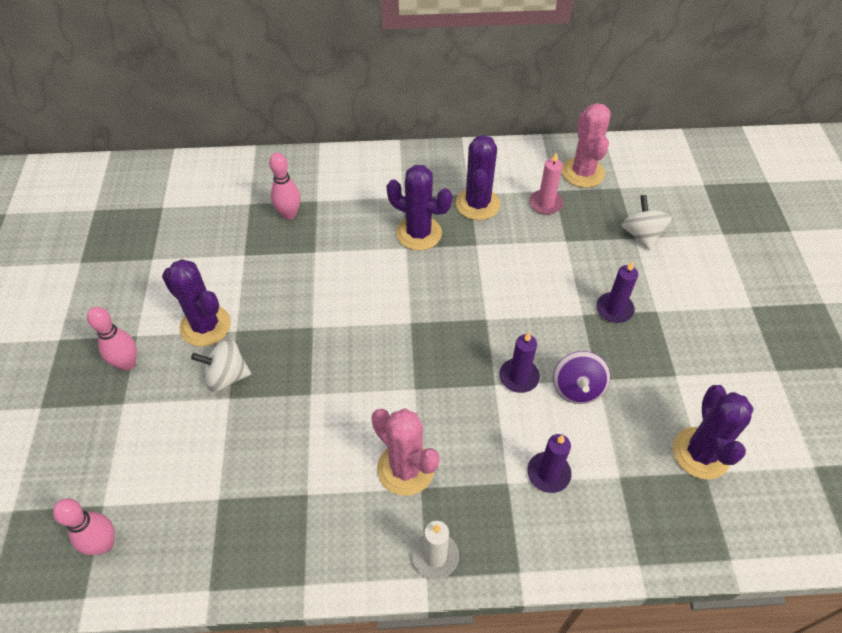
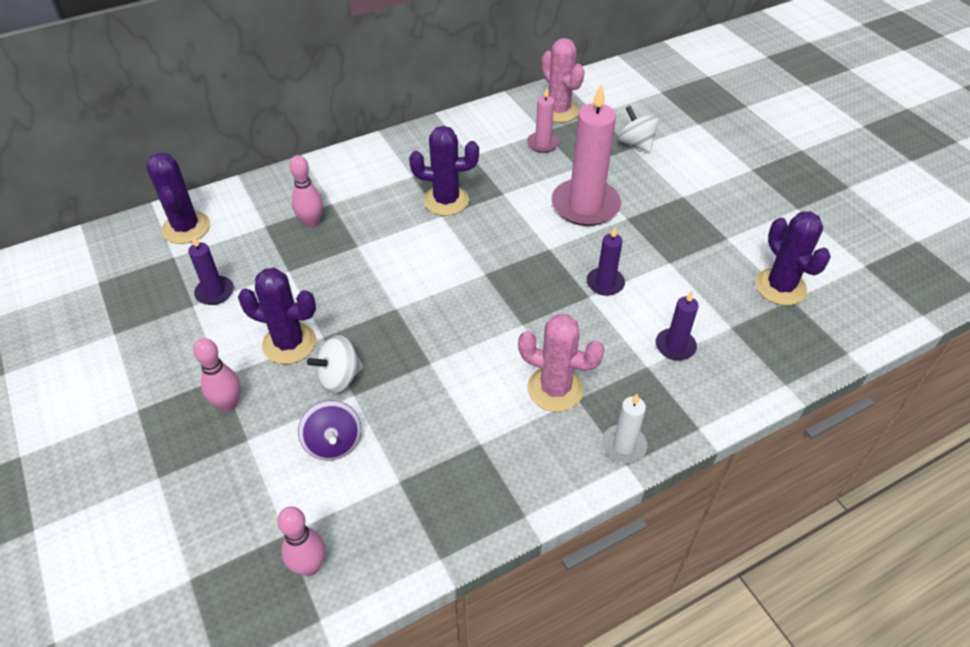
camera: 25 degrees left, 5 degrees down
(477, 204) = (484, 161): purple cactus -> purple cactus (186, 228)
(548, 285) = (585, 205): none -> pink candle
(577, 388) = (657, 275): purple spinning top -> purple spinning top (333, 443)
(614, 309) = (649, 206): purple candle -> purple candle (215, 292)

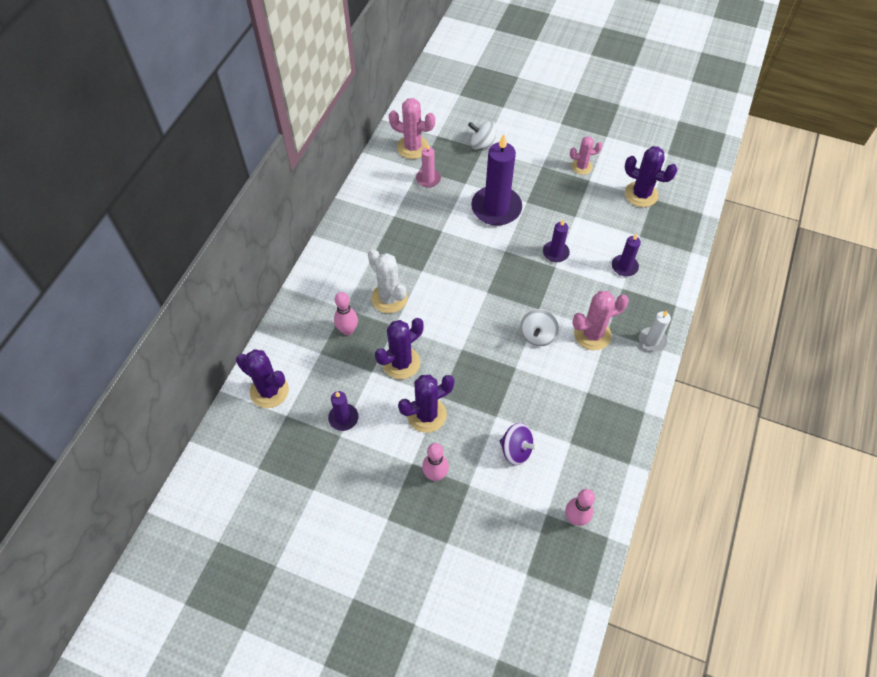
camera: 40 degrees left, 10 degrees up
(339, 378) = (478, 413): white spinning top -> white spinning top (537, 335)
(381, 220) = (389, 298): none -> white cactus
(446, 200) = (413, 258): purple cactus -> purple cactus (401, 362)
(585, 205) = (496, 208): pink candle -> purple candle
(731, 221) = (581, 167): none -> pink cactus

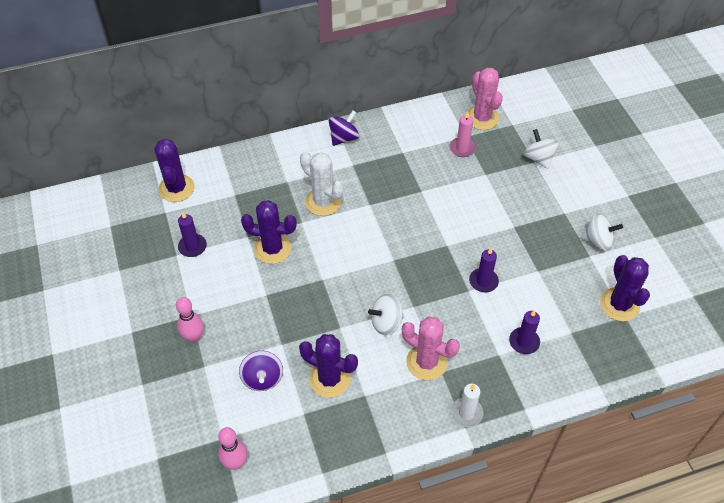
camera: 50 degrees right, 5 degrees down
(340, 241) = (344, 138): none -> purple spinning top
(348, 330) = (270, 197): pink bowling pin -> none
(389, 298) = (323, 202): white cactus -> white cactus turned 60 degrees counterclockwise
(427, 415) = (241, 296): purple cactus -> purple cactus (329, 379)
(496, 208) = (484, 211): purple candle -> none
(581, 167) = (597, 241): pink cactus -> white spinning top

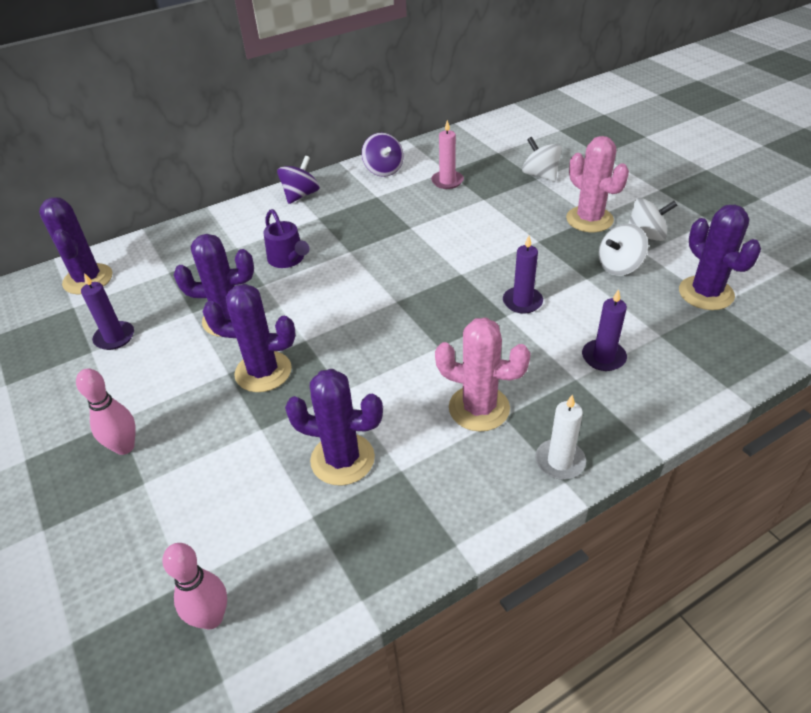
camera: 10 degrees left, 10 degrees down
(262, 378) = (238, 480): purple spinning top -> purple spinning top (383, 170)
(290, 299) = (263, 372): none -> purple cactus
(323, 202) = (288, 259): white cactus -> purple watering can
(386, 322) = (407, 372): white spinning top -> white spinning top (619, 266)
(482, 118) = (460, 152): pink cactus -> pink cactus (589, 219)

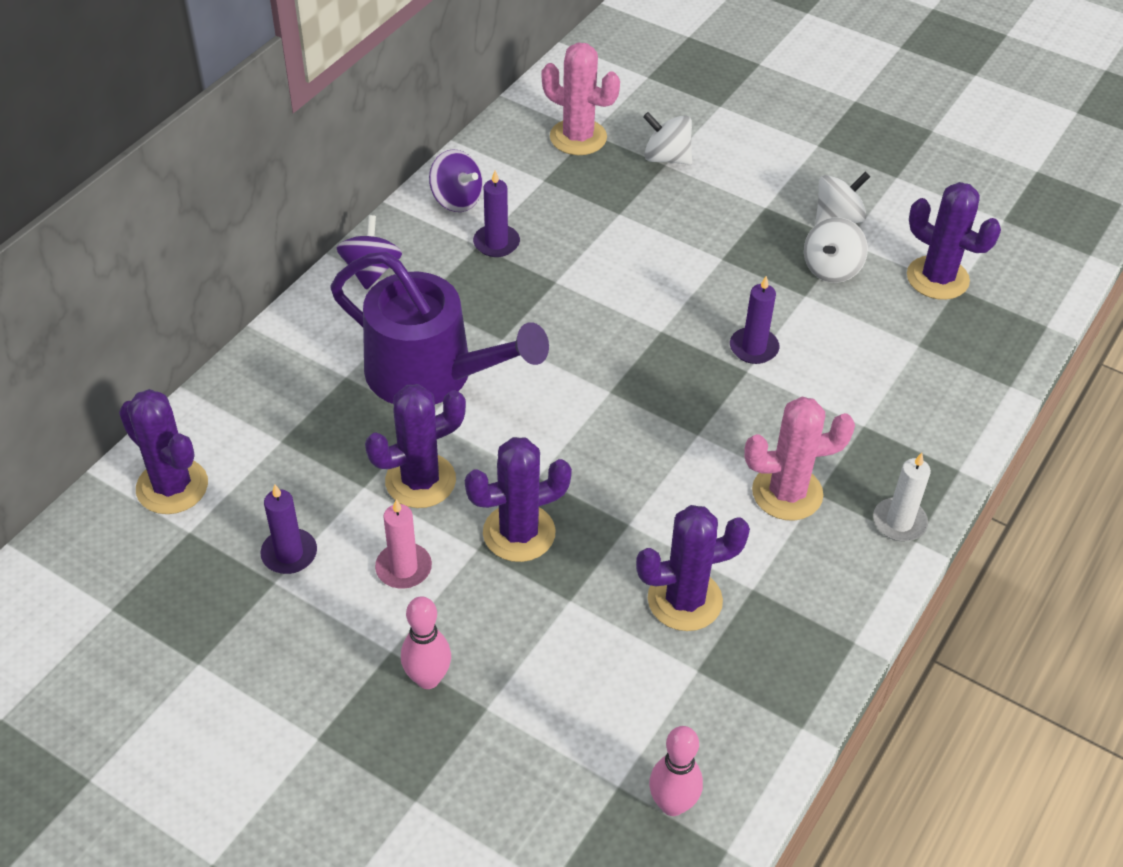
camera: 30 degrees left, 5 degrees up
(288, 259) = (430, 373): purple watering can -> purple watering can, size x2.04
(447, 181) = (555, 197): pink candle -> pink candle (403, 568)
(589, 219) = (763, 211): pink cactus -> pink cactus (578, 137)
(603, 357) = (877, 390): purple candle -> purple candle (496, 243)

